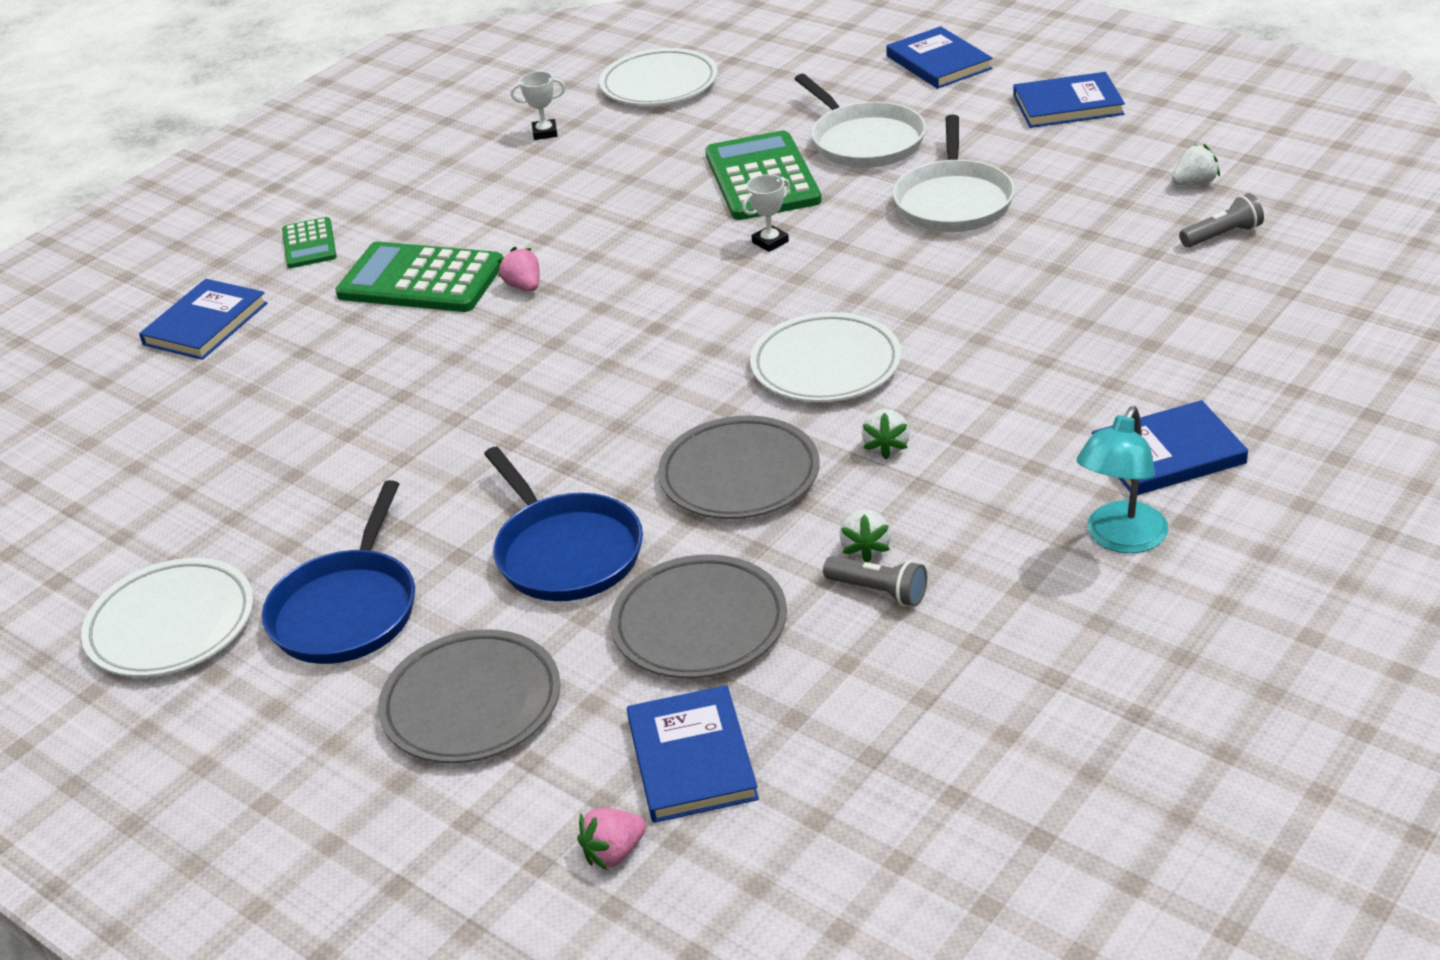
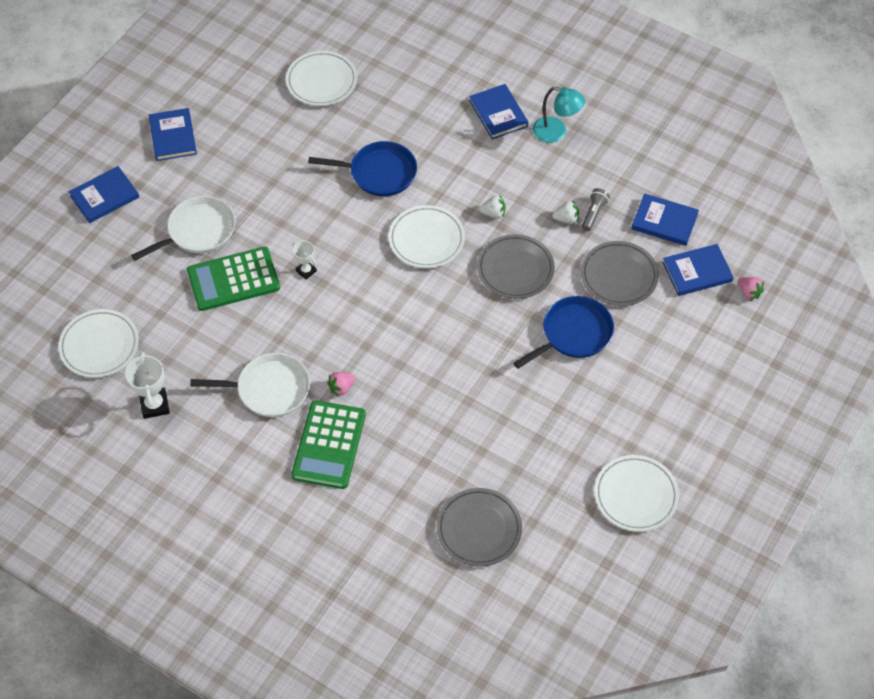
camera: 100 degrees left, 20 degrees up
(205, 324) = (368, 559): blue book -> blue book (664, 222)
(309, 244) = (280, 520): green calculator -> none
(347, 610) = (620, 419): blue pan -> blue pan (379, 173)
(472, 704) = (675, 355): grey plate -> grey plate (479, 529)
(545, 133) = (154, 405): white trophy -> white trophy, size x1.66
(953, 201) = (273, 189): white pan -> white pan (269, 389)
(1194, 183) = (269, 88): white strawberry -> none
(1222, 235) = (321, 81): grey flashlight -> white plate

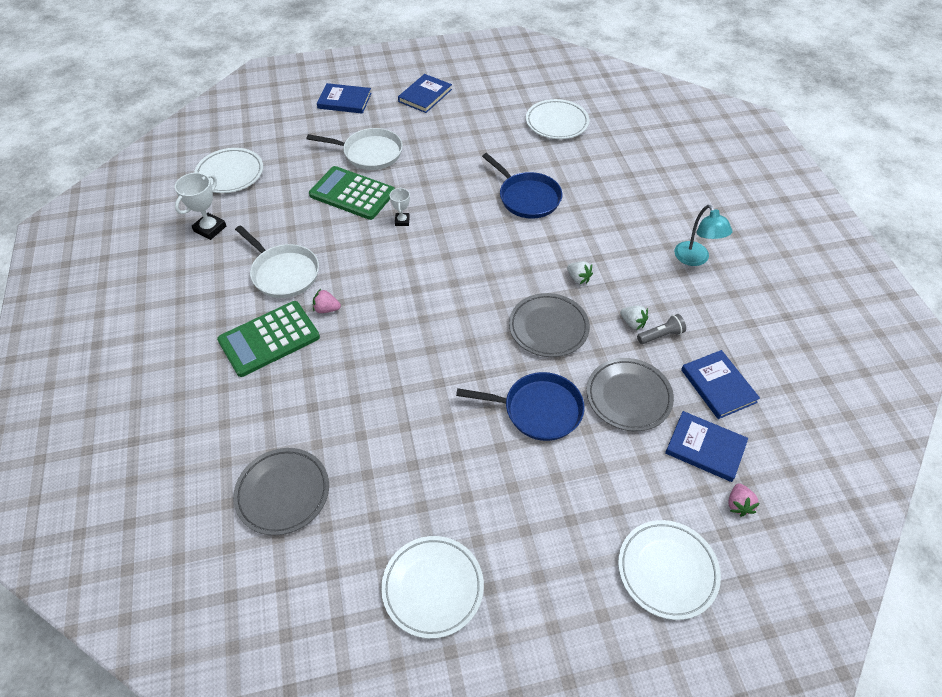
camera: 45 degrees right, 5 degrees down
(426, 240) = (507, 260): white plate -> white plate (667, 570)
(498, 113) = (662, 218): blue book -> none

